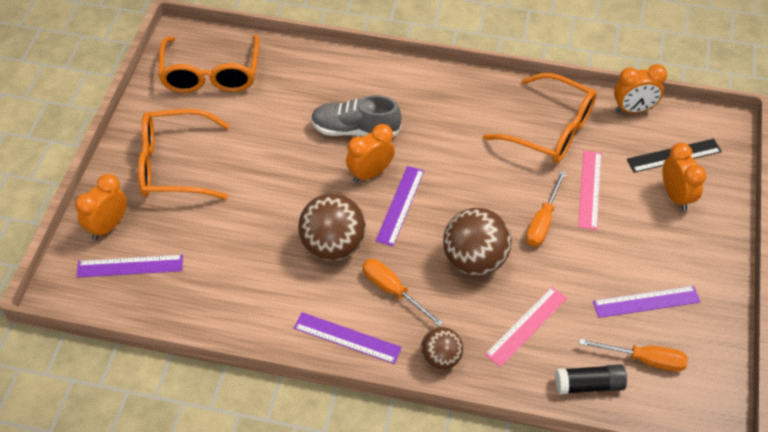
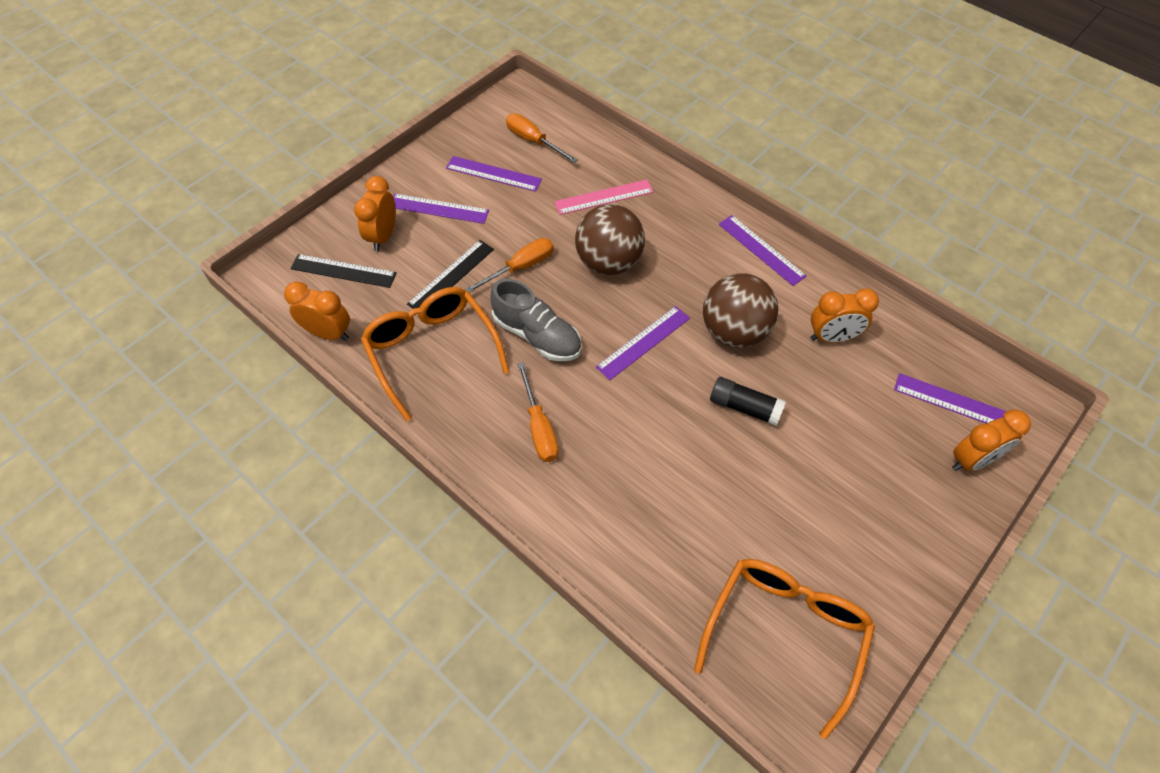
camera: 150 degrees left, 5 degrees up
(174, 165) = (875, 506): orange glasses -> none
(355, 130) = (639, 451): grey shoe -> grey shoe (537, 335)
(370, 173) = (653, 390): orange clock -> orange clock (832, 337)
(393, 291) = (699, 269): orange screwdriver -> orange screwdriver (539, 427)
(440, 358) = (691, 204): brown ball -> none
(589, 385) = (589, 143): black glue stick -> black glue stick (744, 407)
(590, 189) = (451, 276): pink ruler -> black ruler
(658, 242) = (438, 208): none -> purple ruler

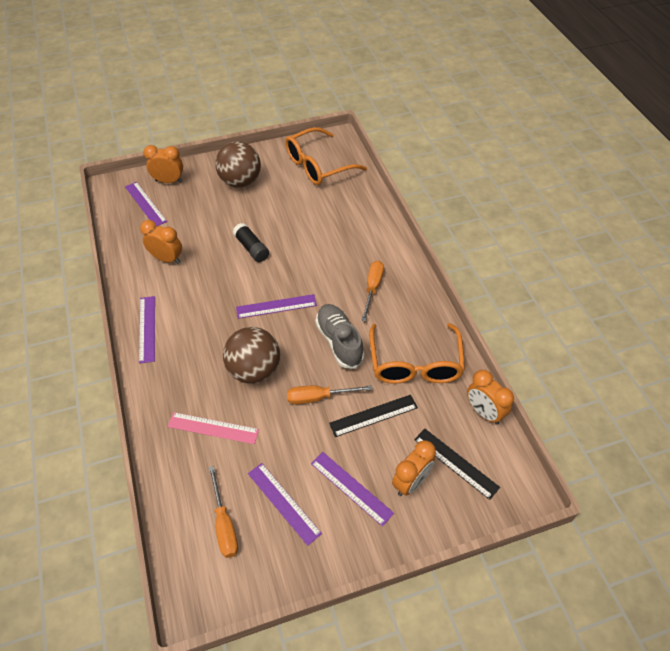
camera: 150 degrees left, 5 degrees down
(734, 332) = (218, 287): brown ball -> brown ball (240, 182)

